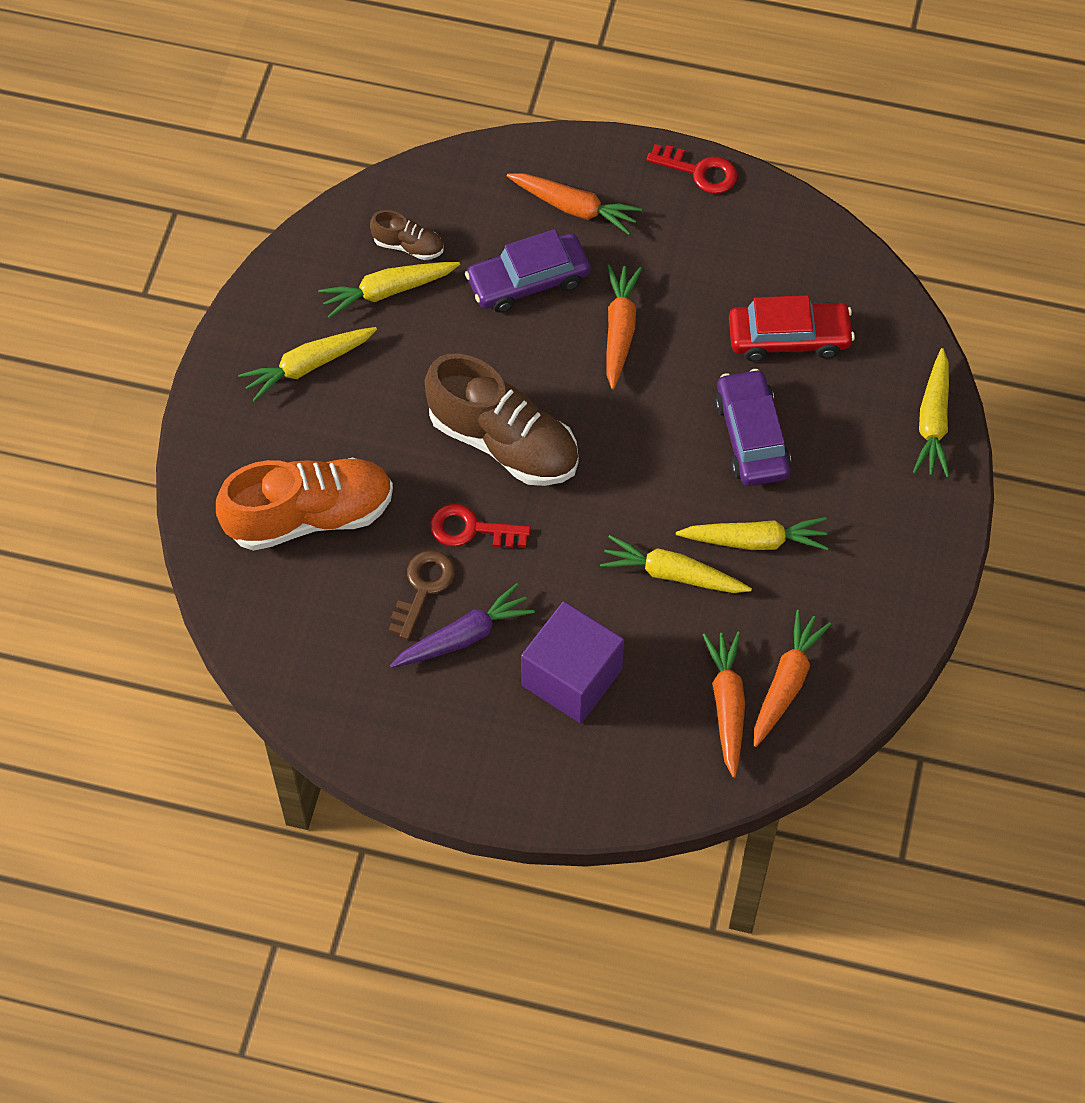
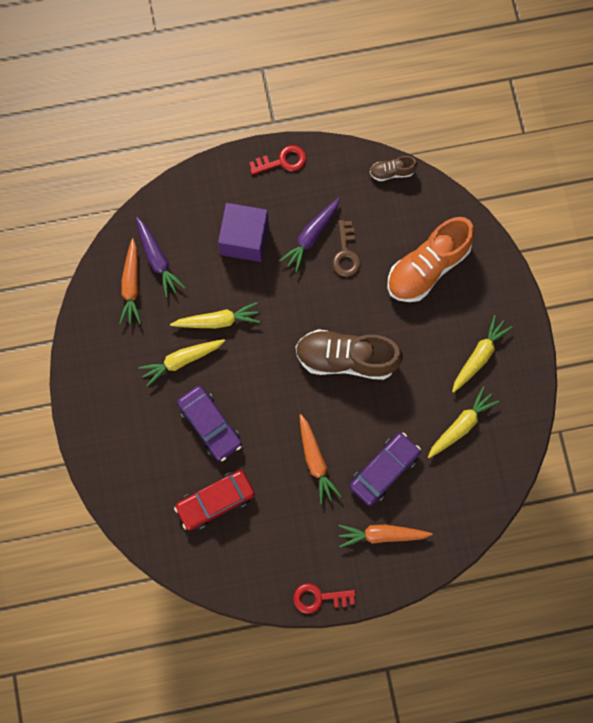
camera: 155 degrees right, 15 degrees up
(408, 246) = (465, 461): brown shoe -> brown shoe (392, 172)
(471, 529) = (337, 298): red key -> red key (282, 161)
(727, 705) = (157, 259): orange carrot -> purple carrot
(933, 421) = (110, 482): yellow carrot -> none

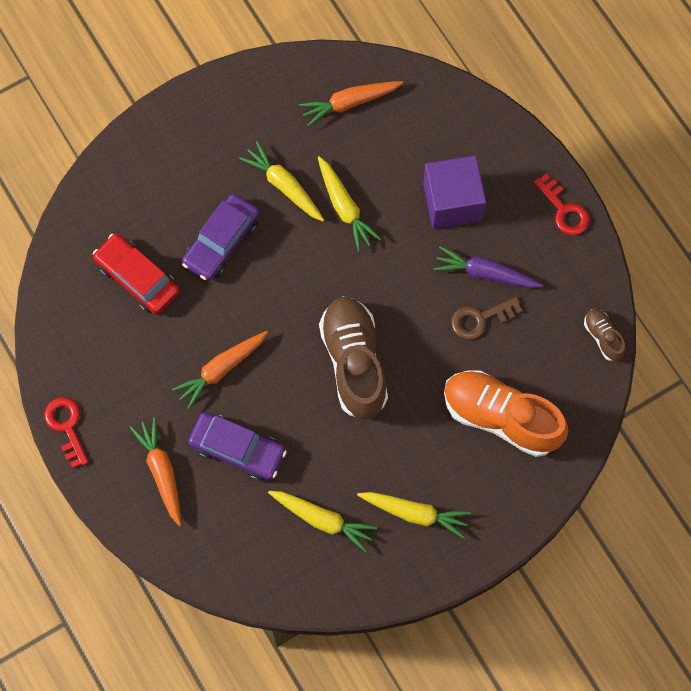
camera: 70 degrees right, 5 degrees down
(157, 259) = (391, 118): purple carrot -> none

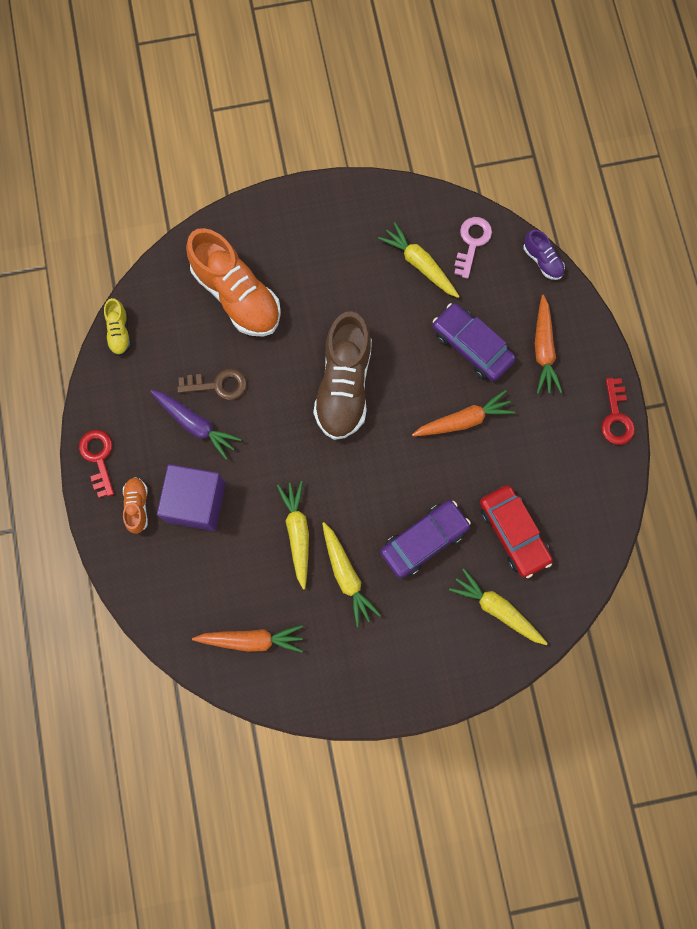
camera: 160 degrees left, 5 degrees up
(192, 571) = (542, 261): none -> purple shoe
(274, 565) = (472, 242): none -> pink key
(414, 513) = (341, 244): yellow carrot -> yellow carrot (497, 609)
(506, 180) = (137, 506): none -> orange shoe
(603, 337) = (119, 332): brown shoe -> yellow shoe

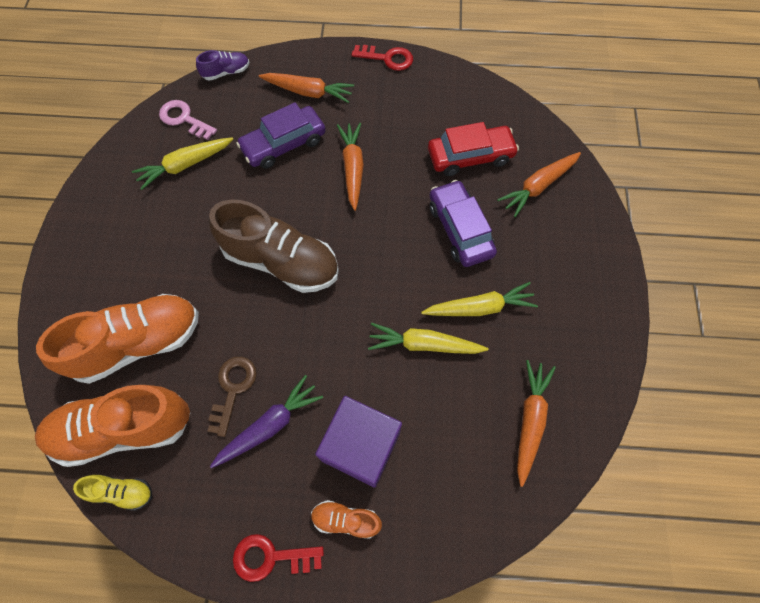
camera: 75 degrees left, 10 degrees down
(166, 313) = (124, 428): none -> orange shoe
(497, 609) = (538, 186): yellow carrot -> orange carrot

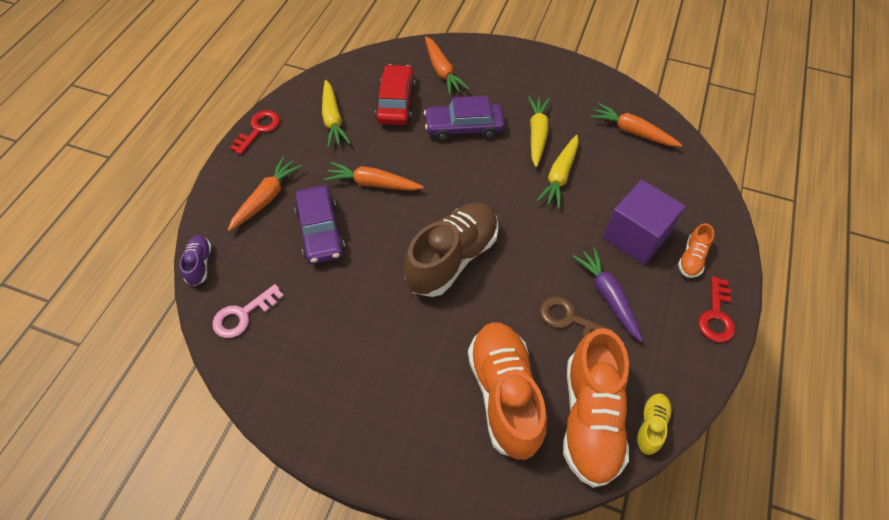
camera: 75 degrees left, 10 degrees down
(185, 165) = (306, 322): yellow carrot -> yellow carrot (333, 119)

